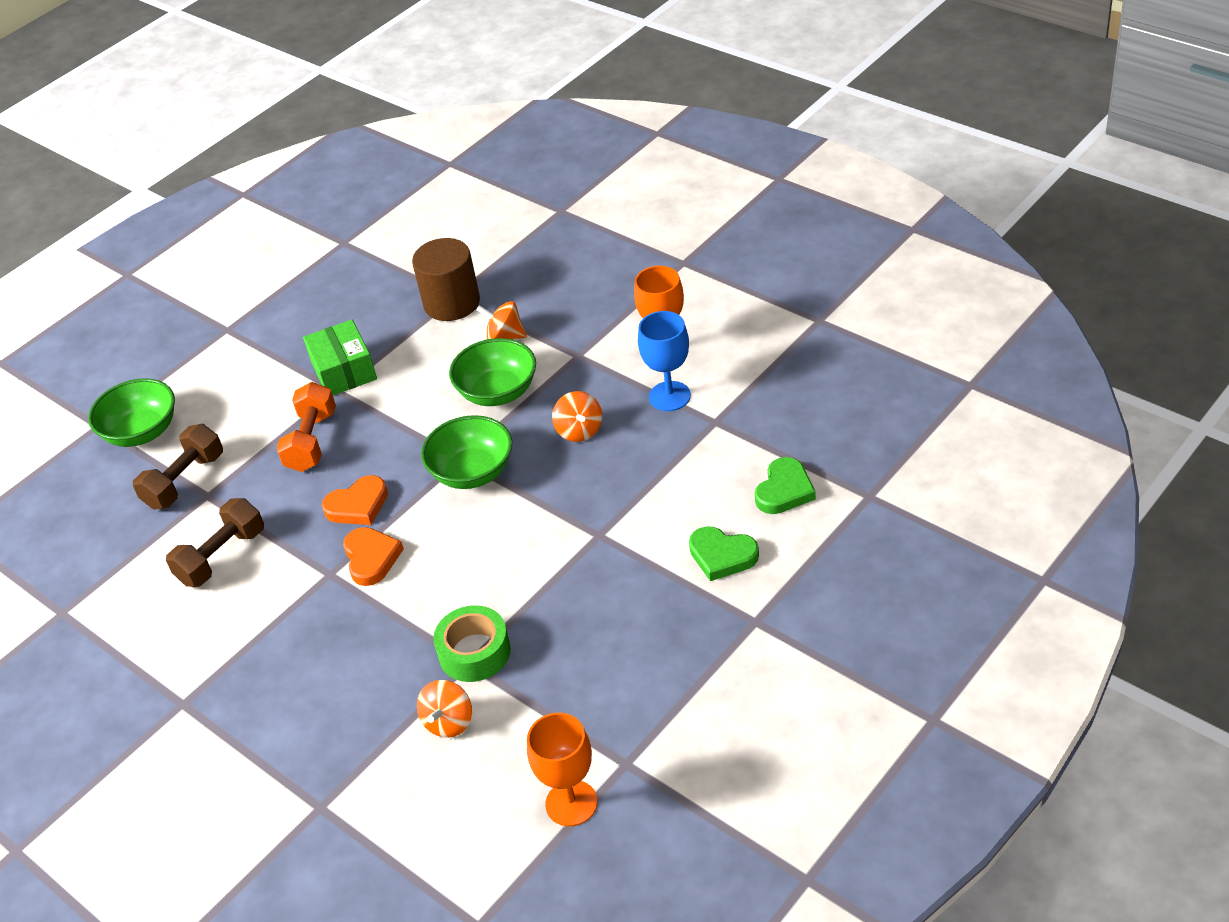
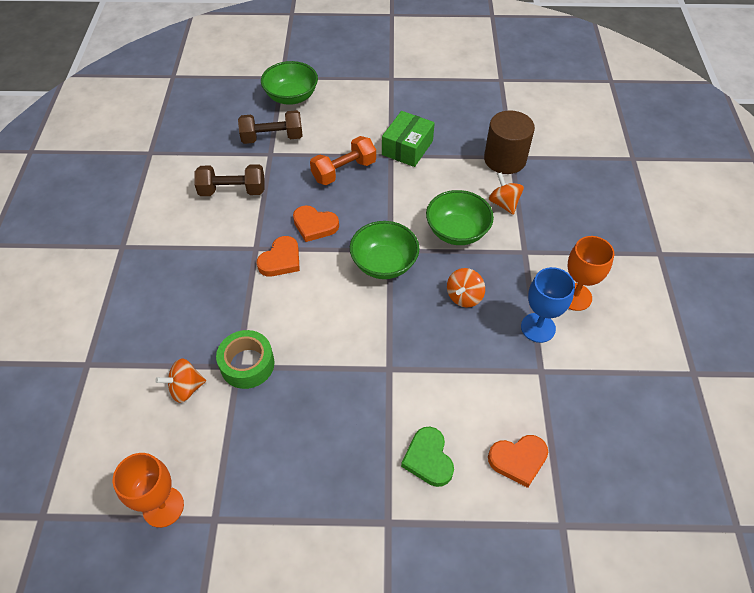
camera: 45 degrees right, 10 degrees up
(784, 490) = (518, 460): green heart -> orange heart

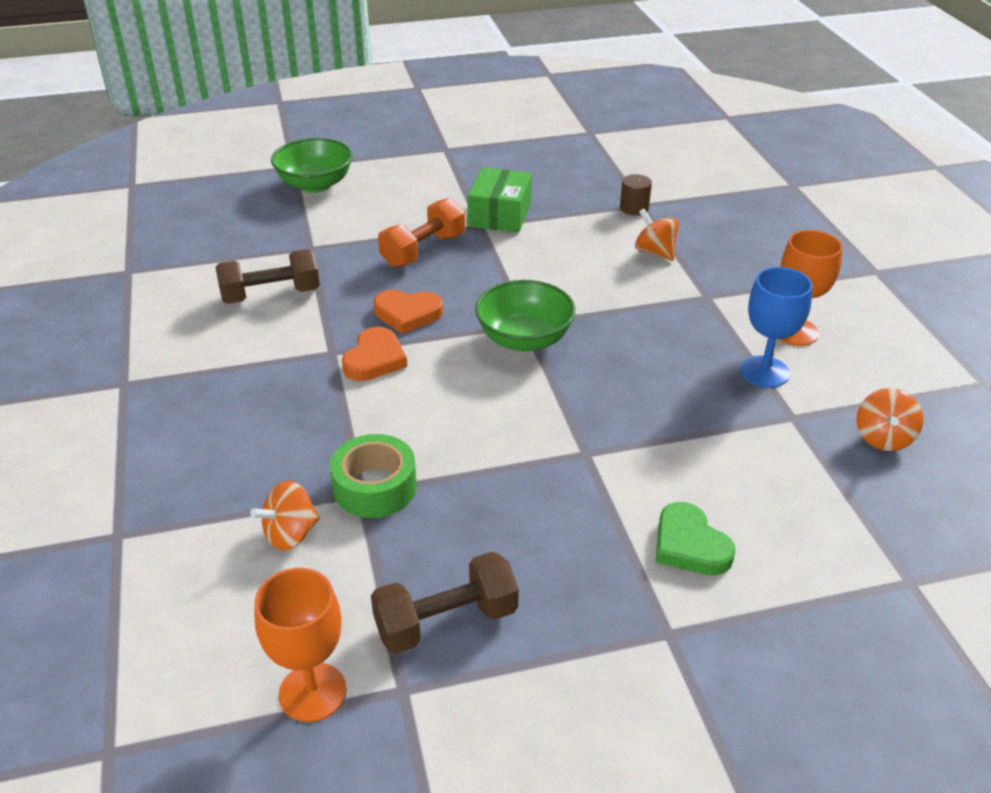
camera: 15 degrees left, 15 degrees down
(272, 138) = (306, 230): brown dumbbell -> brown dumbbell (446, 621)
(457, 231) = (607, 290): green bowl -> none
(464, 296) = (651, 356): orange spinning top -> orange spinning top (883, 438)
(505, 159) = (634, 208): brown cylinder -> brown cylinder, size x0.50
(518, 460) = (813, 521): orange heart -> none

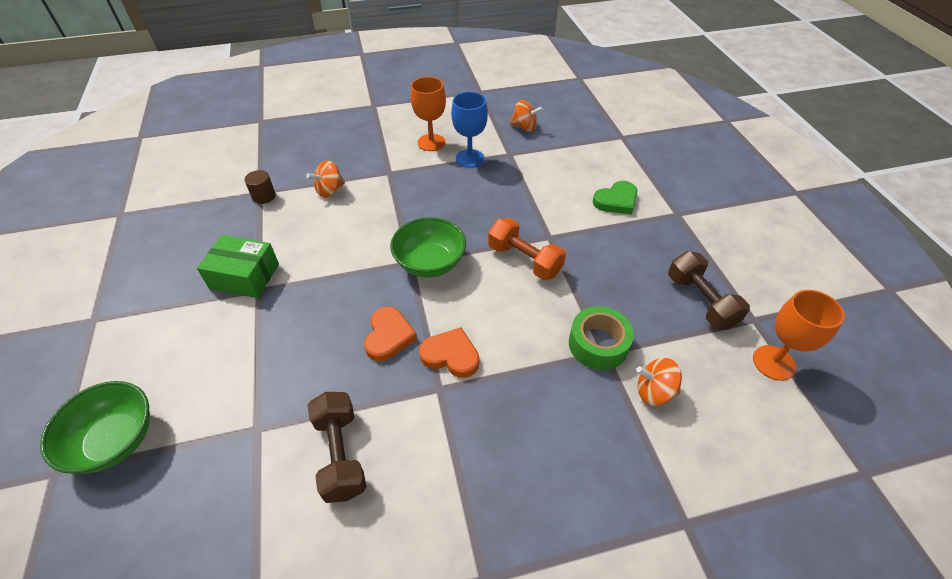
camera: 90 degrees left, 10 degrees up
(290, 534) = (654, 392): orange spinning top -> orange spinning top turned 135 degrees clockwise
(423, 250) = (289, 329): orange dumbbell -> orange dumbbell (524, 260)

